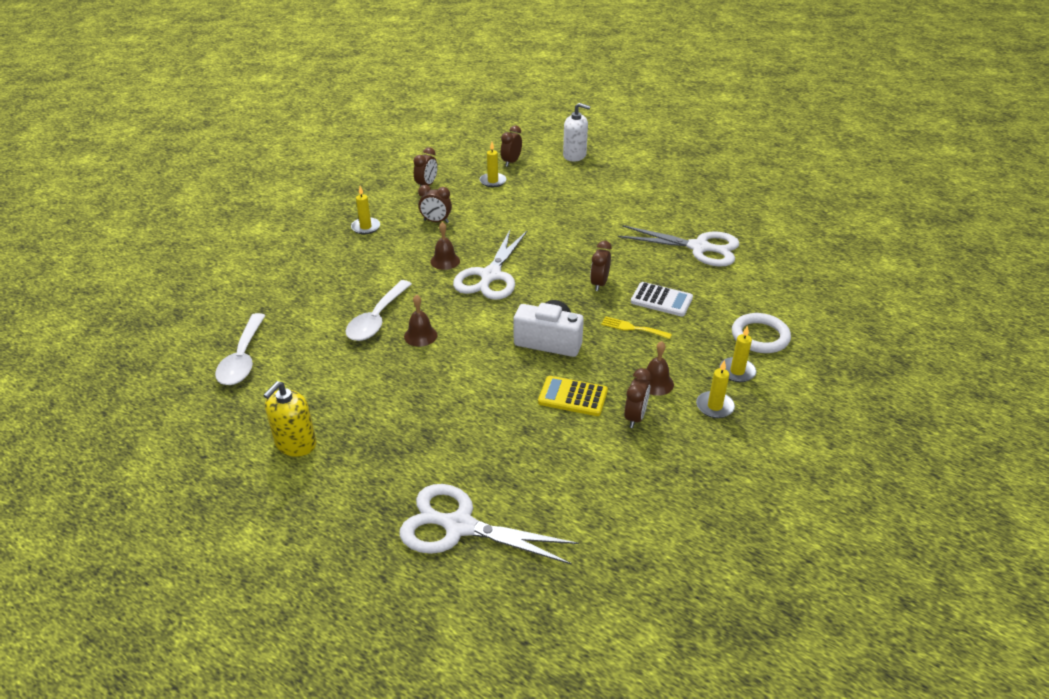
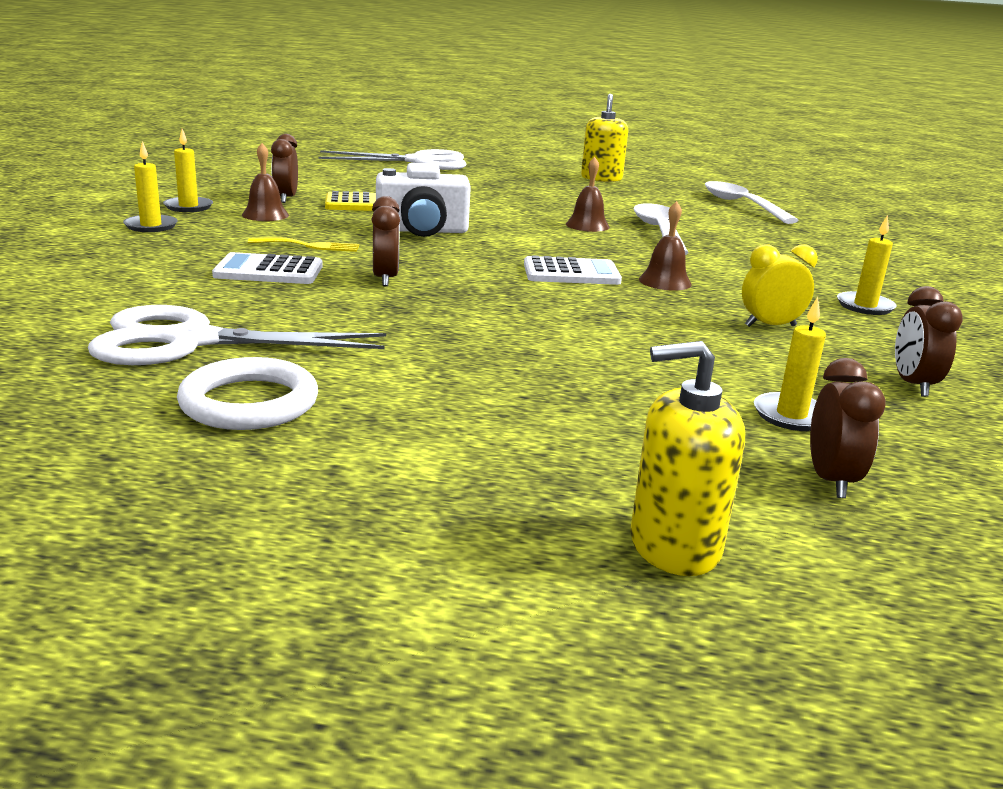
camera: 155 degrees right, 15 degrees down
(436, 221) = (770, 326): brown clock -> yellow clock
(490, 276) = (571, 273): white scissors -> white calculator
(574, 155) = (674, 545): white soap dispenser -> yellow soap dispenser
(760, 336) = (101, 251): white ring -> white ring (249, 402)

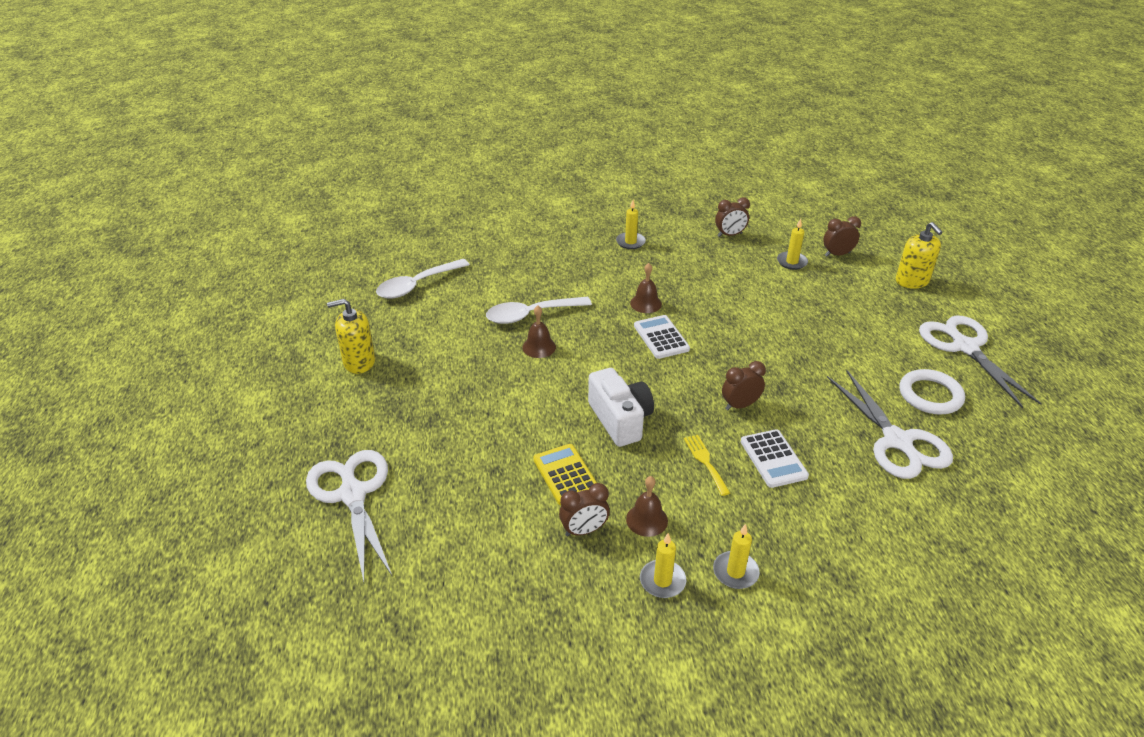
camera: 105 degrees left, 15 degrees up
(344, 503) = (965, 347): none -> white scissors
(770, 326) = (689, 268): yellow clock -> none

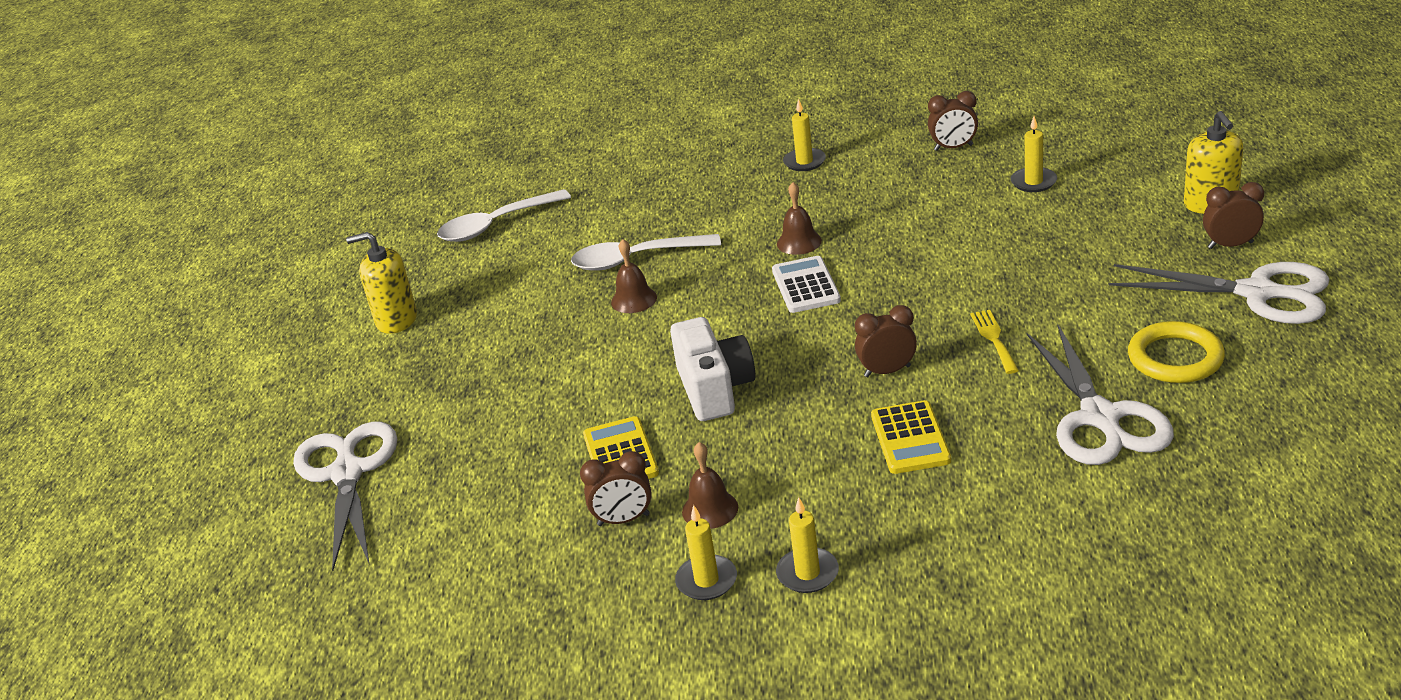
camera: 15 degrees right, 5 degrees down
(705, 462) = (813, 441): yellow fork -> yellow fork (994, 339)
(773, 459) = (910, 438): white calculator -> yellow calculator
(837, 254) = (1107, 170): brown clock -> brown clock (1230, 245)
(930, 395) = (1175, 358): white ring -> yellow ring
(965, 347) = (1257, 293): white scissors -> white scissors turned 120 degrees clockwise

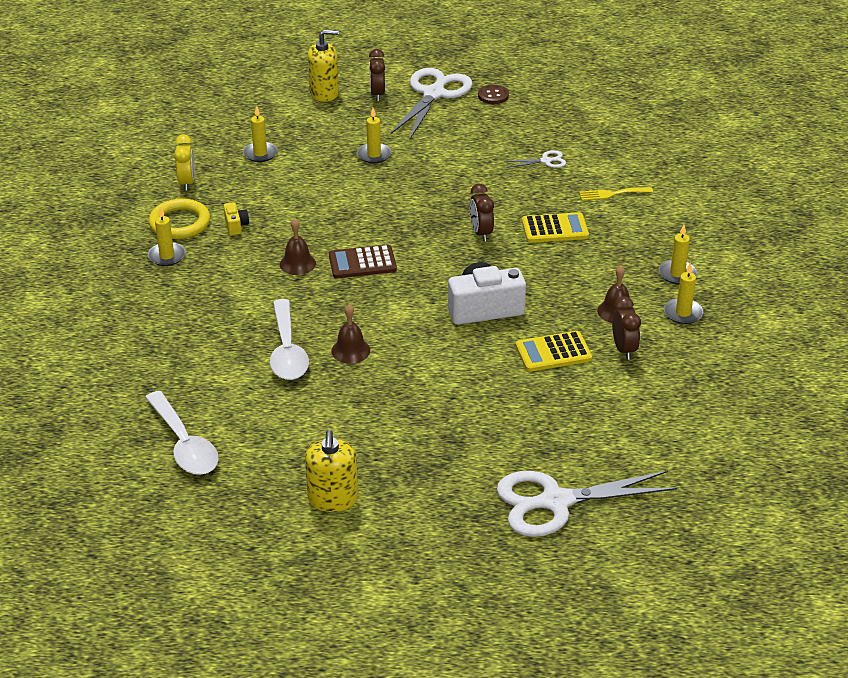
camera: 95 degrees left, 5 degrees up
(805, 286) = (362, 263): white calculator -> brown calculator
(870, 191) = (236, 225): none -> yellow camera
(953, 148) = (187, 182): brown clock -> yellow clock
(994, 339) = (455, 189): yellow fork -> yellow fork (612, 194)
(1061, 263) = (374, 155): none -> yellow candle
(1100, 417) = (546, 161): white scissors -> white scissors, size x0.44
(1175, 358) = (493, 129): yellow ring -> yellow ring (180, 223)
(1283, 349) = (493, 96): none -> brown button

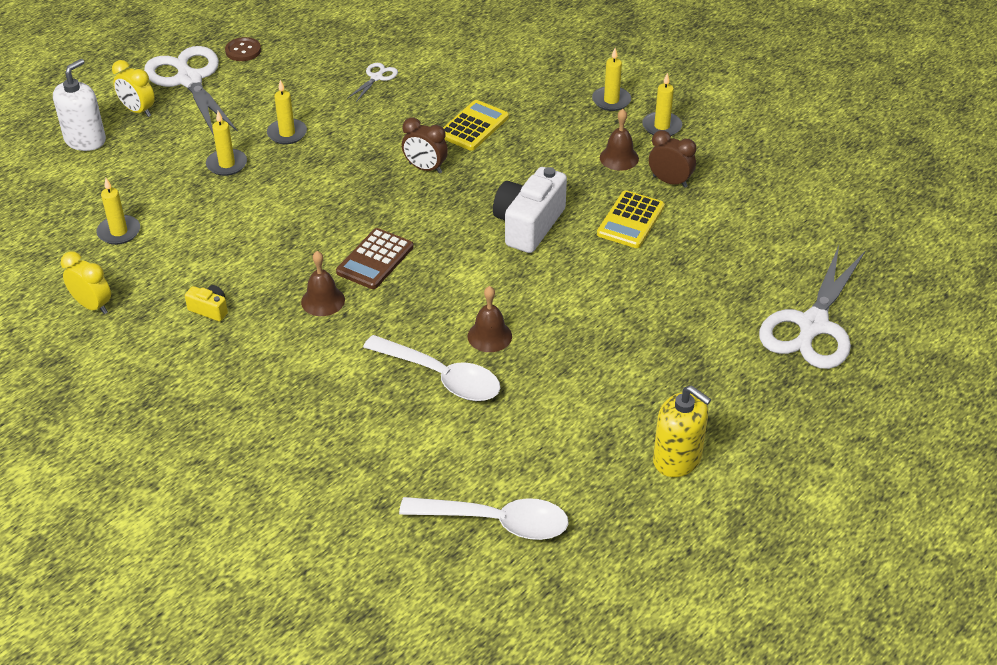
camera: 50 degrees left, 5 degrees up
(167, 256) = (192, 383): yellow candle -> yellow candle (287, 133)
(180, 223) = (151, 345): yellow ring -> none
(324, 93) = (85, 140): yellow soap dispenser -> white soap dispenser
(377, 94) = (138, 111): brown clock -> yellow clock
(612, 194) = (468, 71): yellow fork -> none

